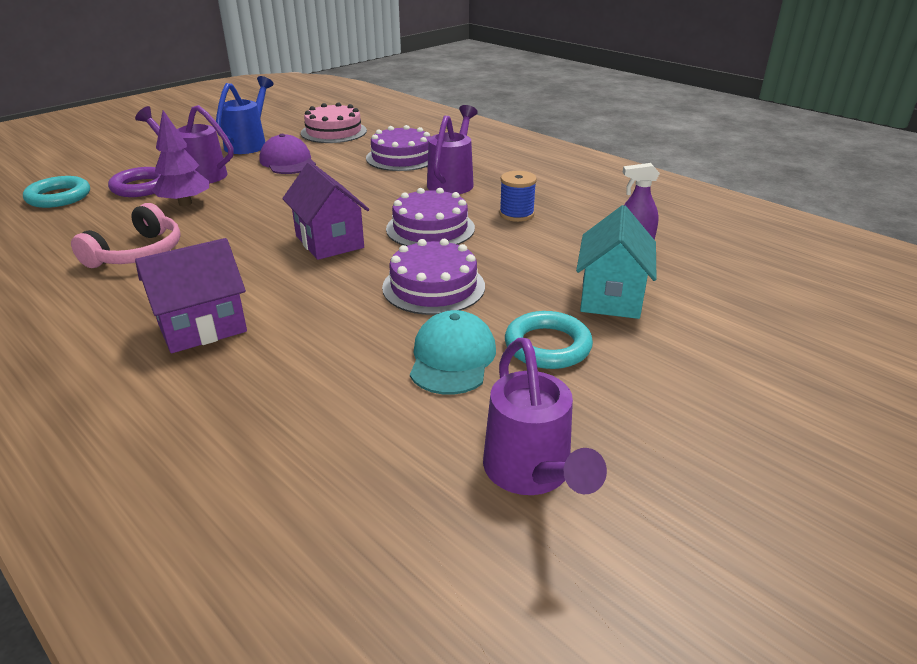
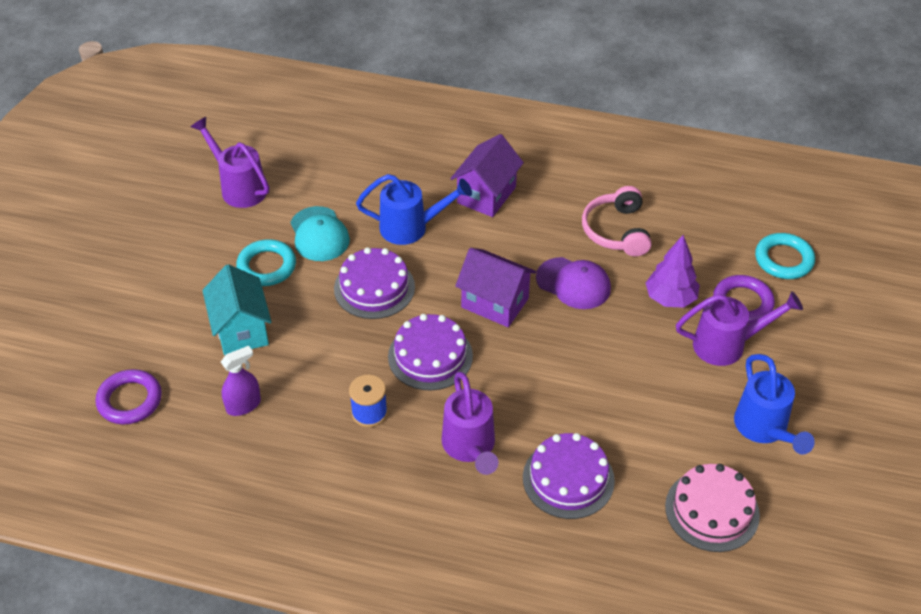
camera: 150 degrees right, 15 degrees up
(288, 162) = (675, 410): purple cap -> purple cap (573, 283)
(332, 325) = (411, 228): none -> blue watering can
(759, 280) = (130, 400): none -> purple ring

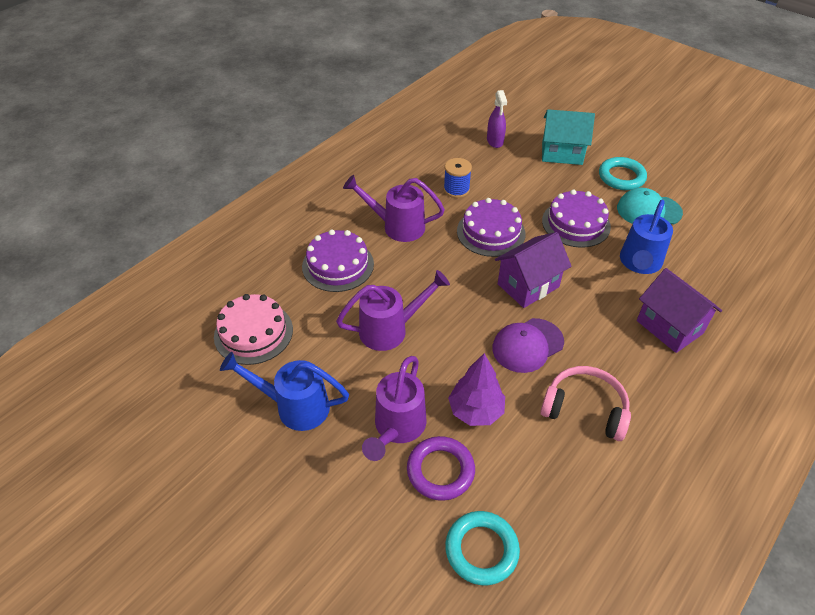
camera: 115 degrees right, 0 degrees up
(130, 400) = (524, 102): purple ring -> none
(239, 187) = (719, 182): purple watering can -> purple watering can (390, 329)

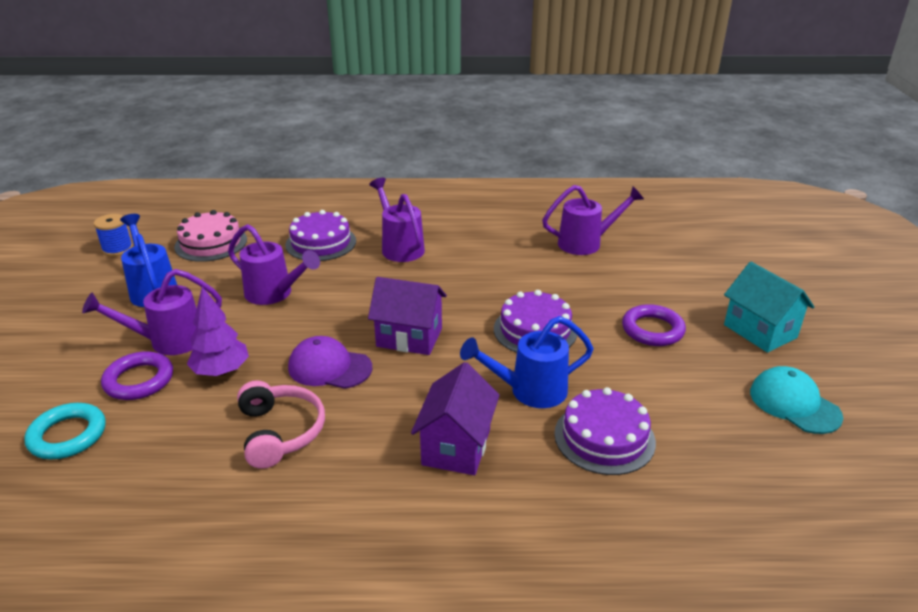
camera: 50 degrees right, 15 degrees down
(456, 190) = (487, 253): blue spool -> blue spool (117, 249)
(491, 232) = (455, 291): purple cake -> purple cake (604, 437)
(495, 141) = (586, 243): purple spray bottle -> purple watering can
(562, 153) = (630, 282): turquoise house -> turquoise house (760, 331)
(621, 177) = (652, 330): turquoise ring -> purple ring
(648, 210) = (625, 366): turquoise cap -> turquoise cap (794, 404)

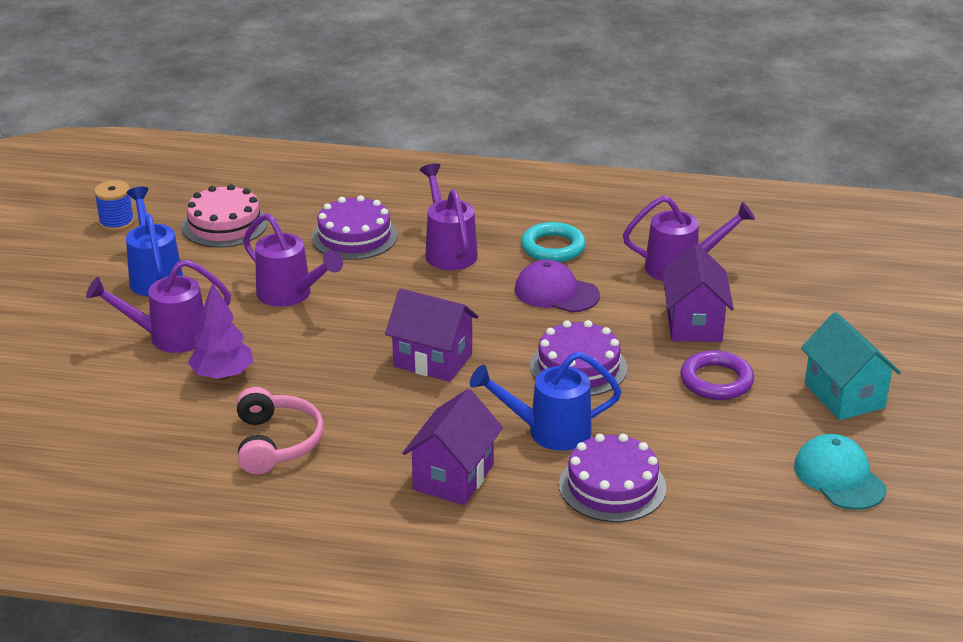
camera: 10 degrees right, 0 degrees up
(67, 435) = (65, 422): turquoise ring -> turquoise ring (553, 247)
(139, 380) = (137, 375): purple ring -> none
(329, 367) = (338, 383): purple cap -> purple cap (556, 292)
(614, 285) = (693, 324): none -> purple house

